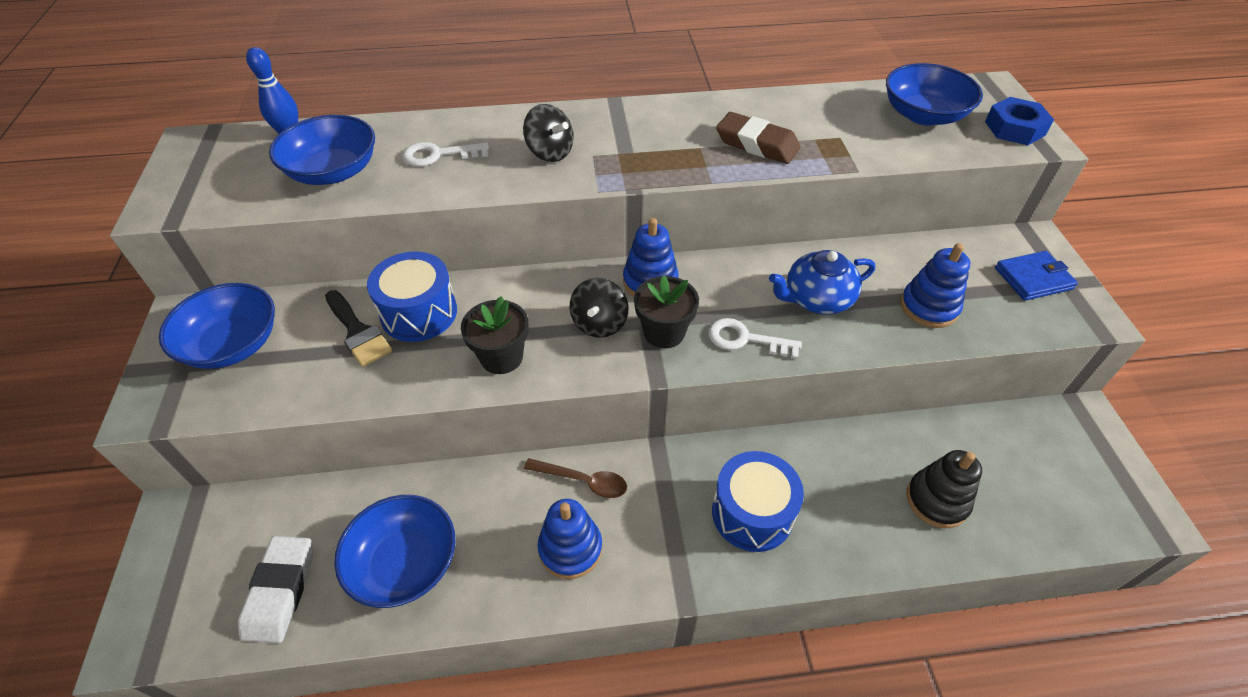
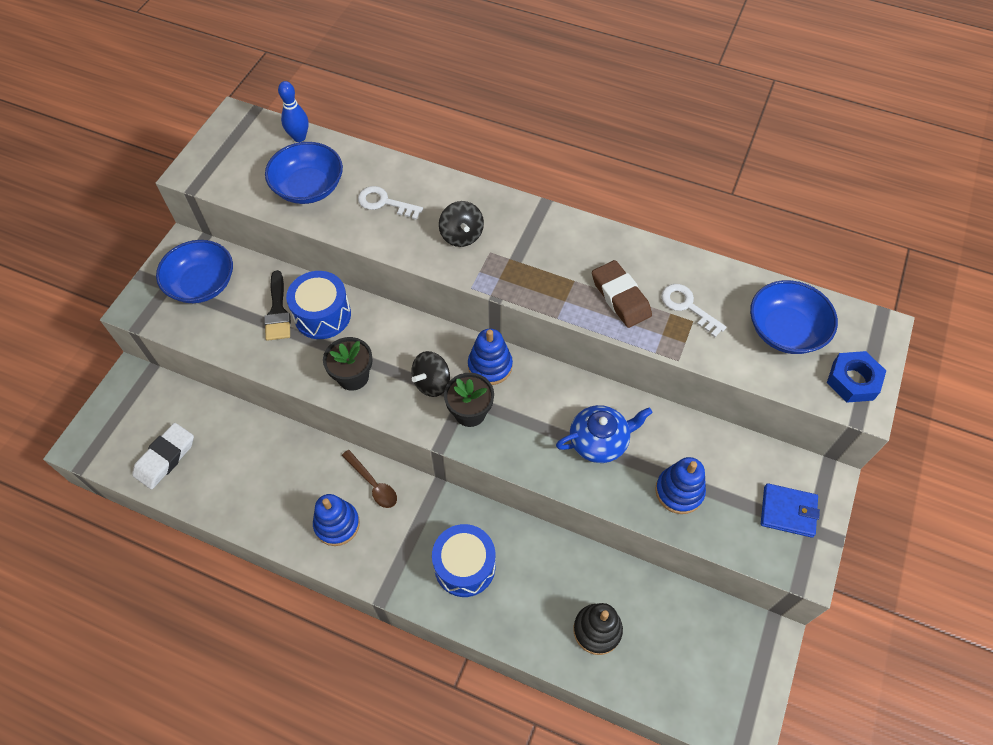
camera: 30 degrees right, 10 degrees up
(405, 563) = (238, 479): blue bowl -> none
(745, 339) = (521, 446): white key -> white key (687, 306)
(817, 299) = (599, 441): blue teapot -> blue teapot turned 150 degrees clockwise

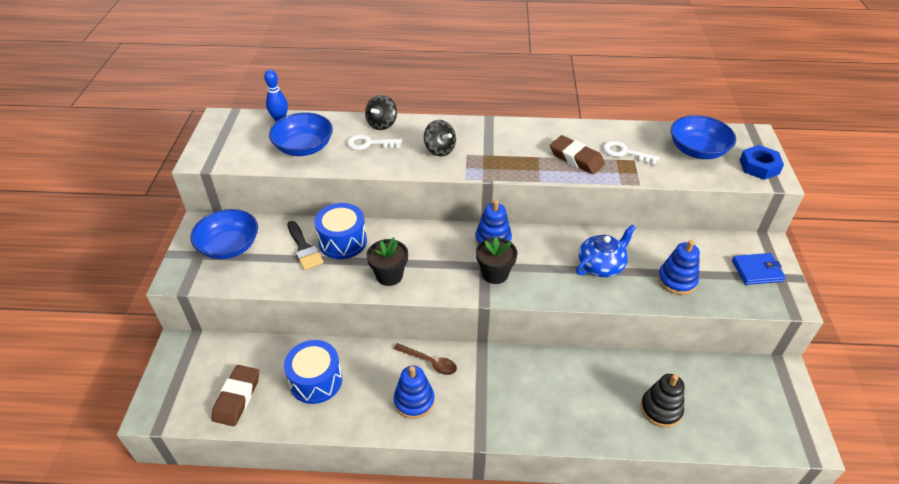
camera: 20 degrees left, 15 degrees down
(165, 458) = (237, 398): white eraser -> brown eraser
(432, 383) = (454, 263): black spinning top -> black spinning top (382, 124)
(465, 566) = (534, 398): blue drum -> blue drum (316, 381)

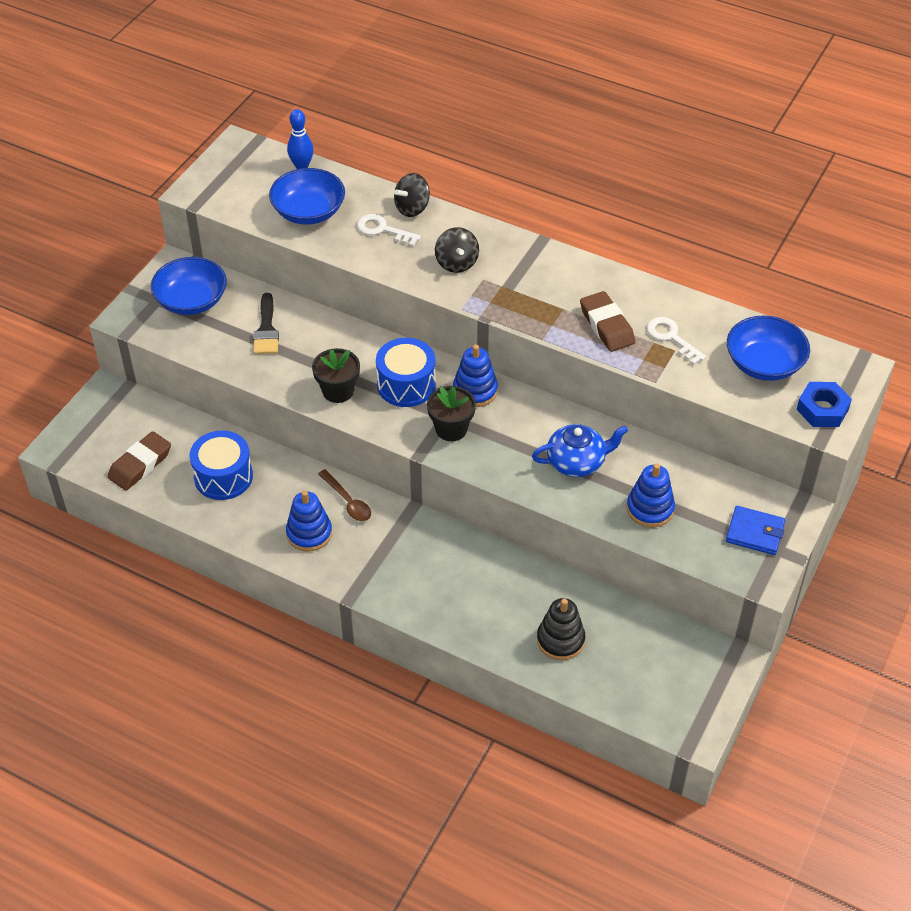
camera: 25 degrees right, 5 degrees up
(343, 241) = (311, 335): blue drum -> blue drum (406, 385)

